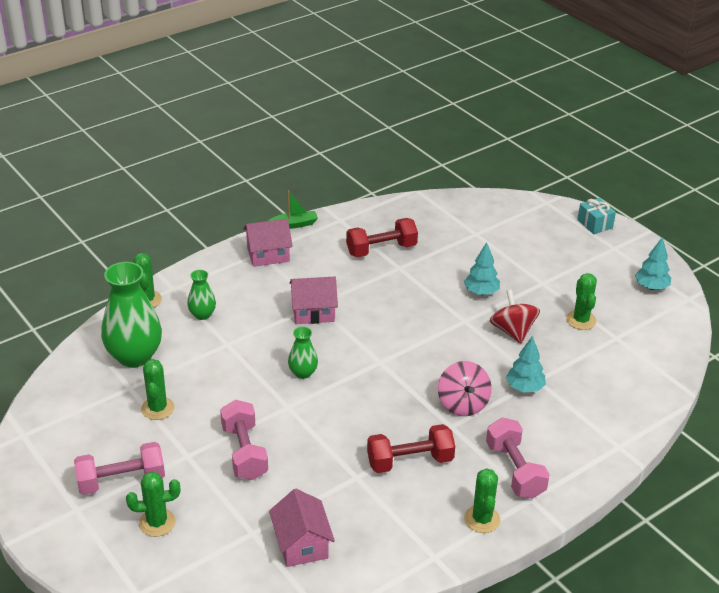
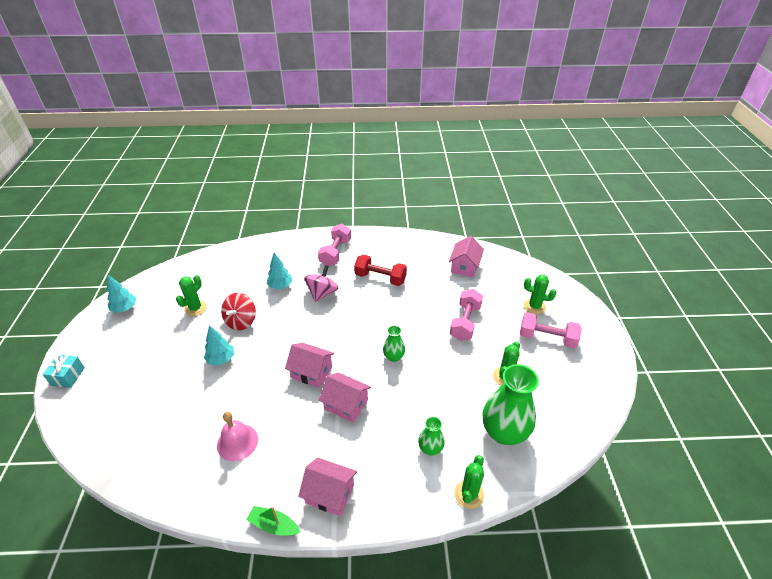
camera: 145 degrees left, 5 degrees up
(377, 321) = (311, 372): none -> pink house
(381, 249) = (237, 442): red dumbbell -> pink bell
(482, 519) = (373, 241): green cactus -> none

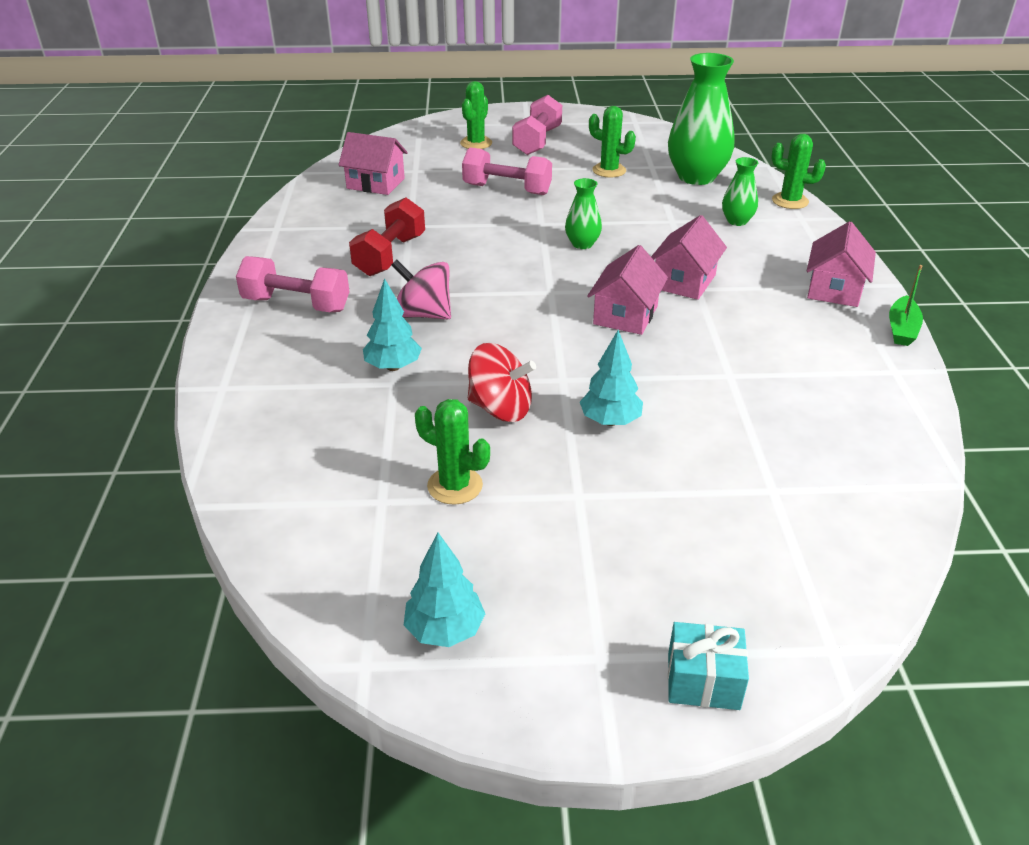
camera: 90 degrees left, 5 degrees down
(237, 442) = (787, 377): pink bell -> none

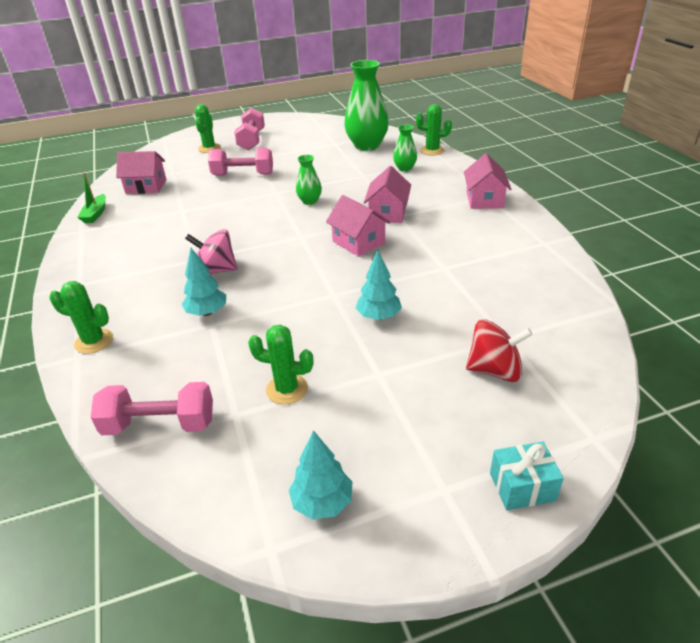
camera: 15 degrees left, 0 degrees up
(296, 304) = (115, 283): pink dumbbell -> pink dumbbell (160, 425)
(390, 255) = (175, 234): red dumbbell -> none
(500, 408) = (298, 325): red spinning top -> red spinning top (495, 370)
(609, 170) = (308, 151): green cactus -> green cactus (94, 341)
(625, 315) = (358, 242): pink house -> pink house turned 45 degrees counterclockwise
(902, 329) = (536, 216): green boat -> green boat (95, 214)

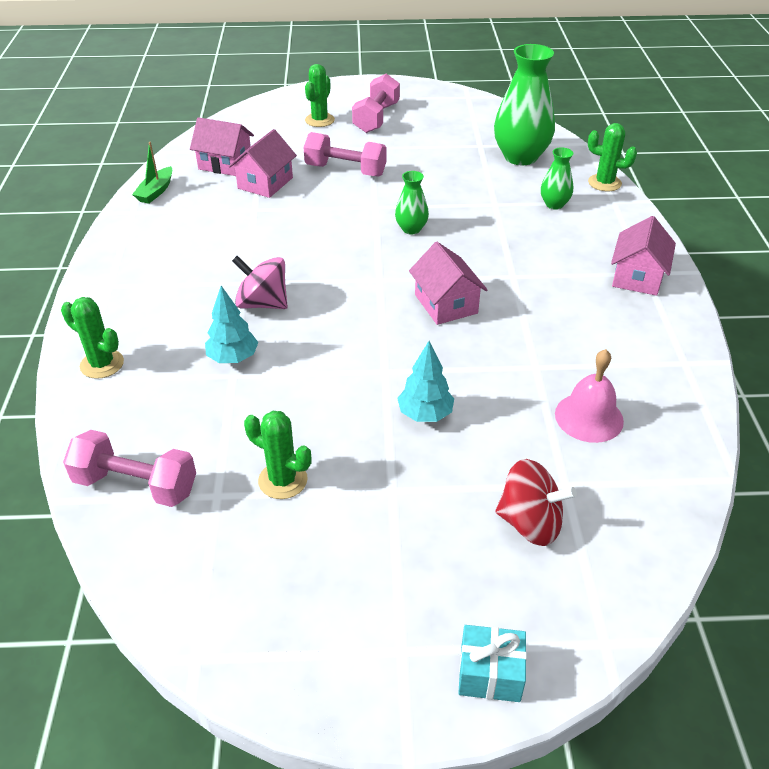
camera: 15 degrees right, 5 degrees up
(322, 502) = (267, 624): turquoise tree -> none
(388, 213) = (501, 269): pink house -> pink house (265, 183)
(499, 291) = (589, 417): none -> pink bell

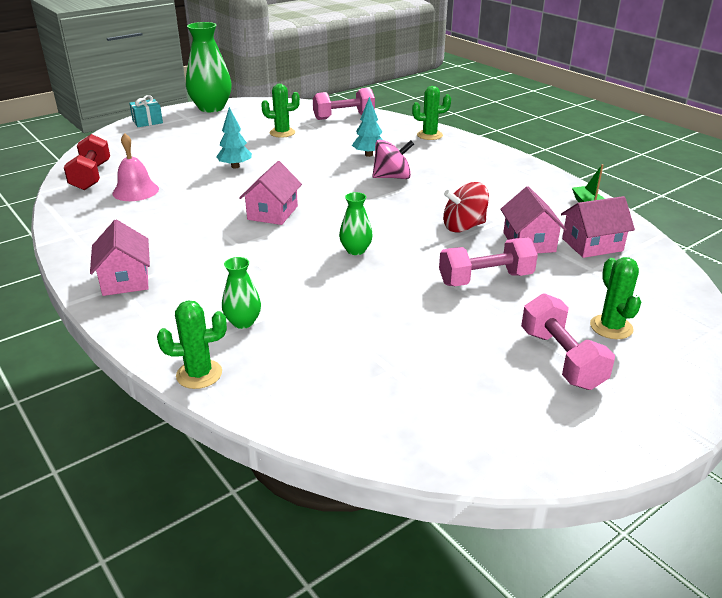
camera: 145 degrees right, 10 degrees down
(446, 304) = (272, 213): pink house -> pink house turned 75 degrees clockwise
(520, 157) = (328, 372): green vase -> green vase (211, 108)
(530, 523) = (151, 152): red spinning top -> red spinning top (463, 227)
(647, 488) = (91, 176): none -> red dumbbell

